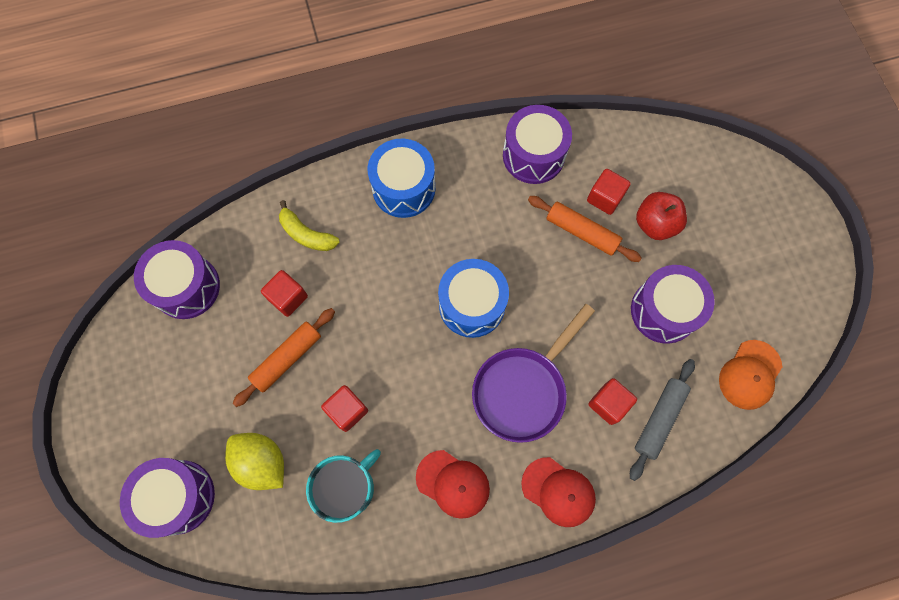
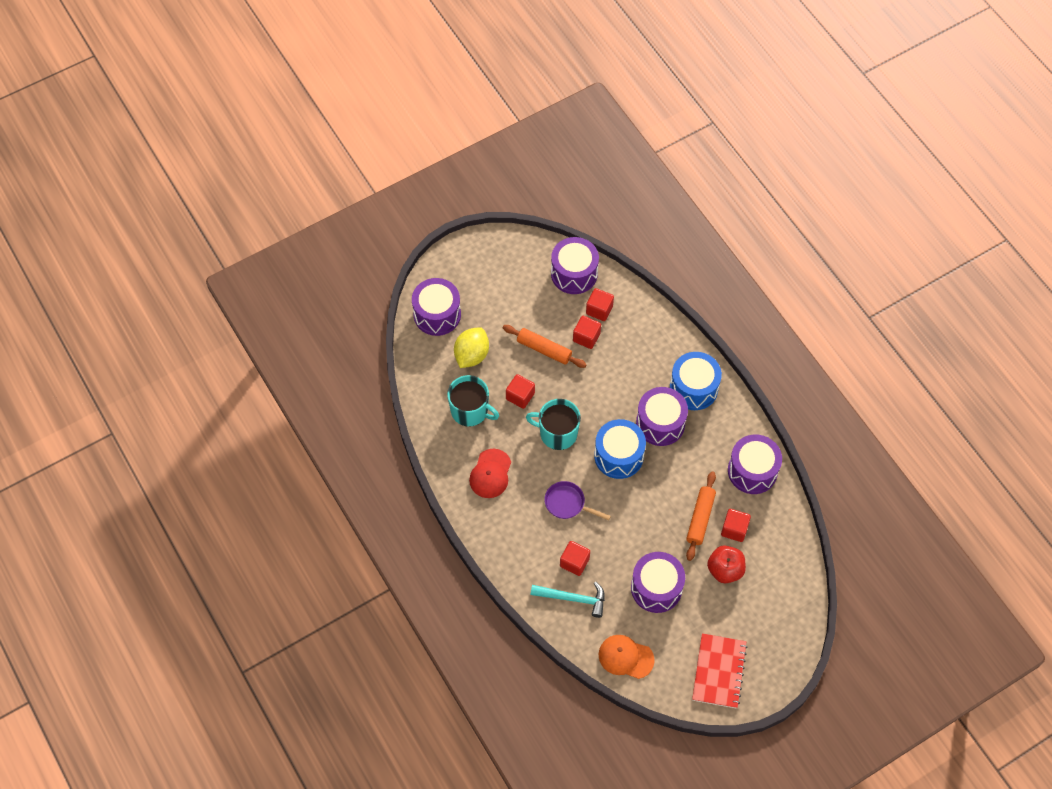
camera: 75 degrees right, 10 degrees down
(253, 270) = (599, 310): none -> red cube
(306, 234) = (636, 335): yellow banana -> none
(417, 375) = (557, 433): none -> turquoise mug
(440, 241) = (660, 423): none -> purple drum
(523, 389) = (568, 503): purple pan -> purple pan, size x0.60
(558, 492) = (504, 541): red cap -> none
(659, 419) = (573, 599): grey rolling pin -> turquoise hammer
(784, 269) = (718, 671): none -> red notebook

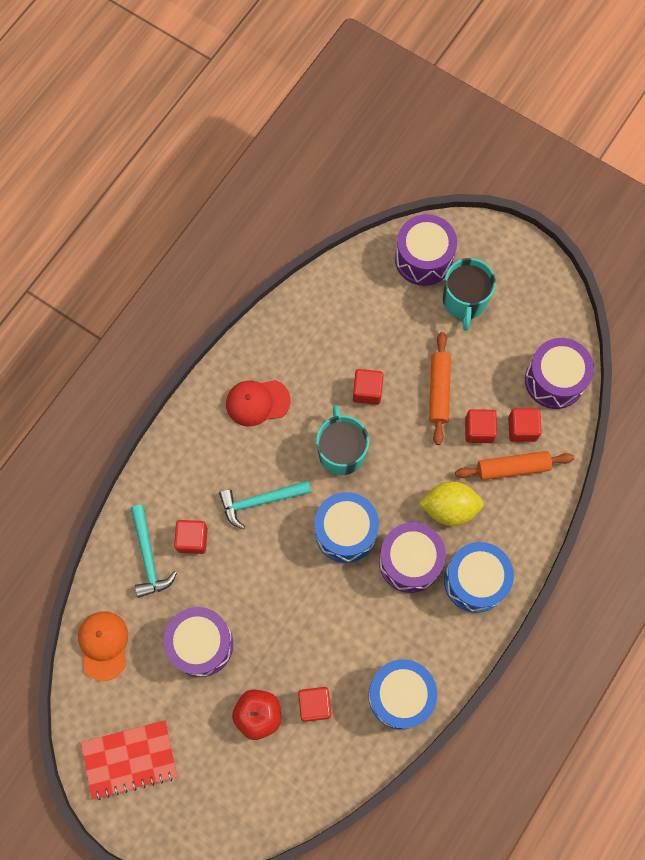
camera: 65 degrees right, 10 degrees up
(470, 411) = (323, 347): turquoise mug -> turquoise mug (464, 301)
(471, 355) = (392, 317): yellow lemon -> yellow lemon (449, 508)
(568, 503) = (260, 501): purple pan -> turquoise hammer
(700, 518) = (310, 659): orange rolling pin -> orange rolling pin (512, 468)
(752, 471) = (400, 696): purple drum -> blue drum

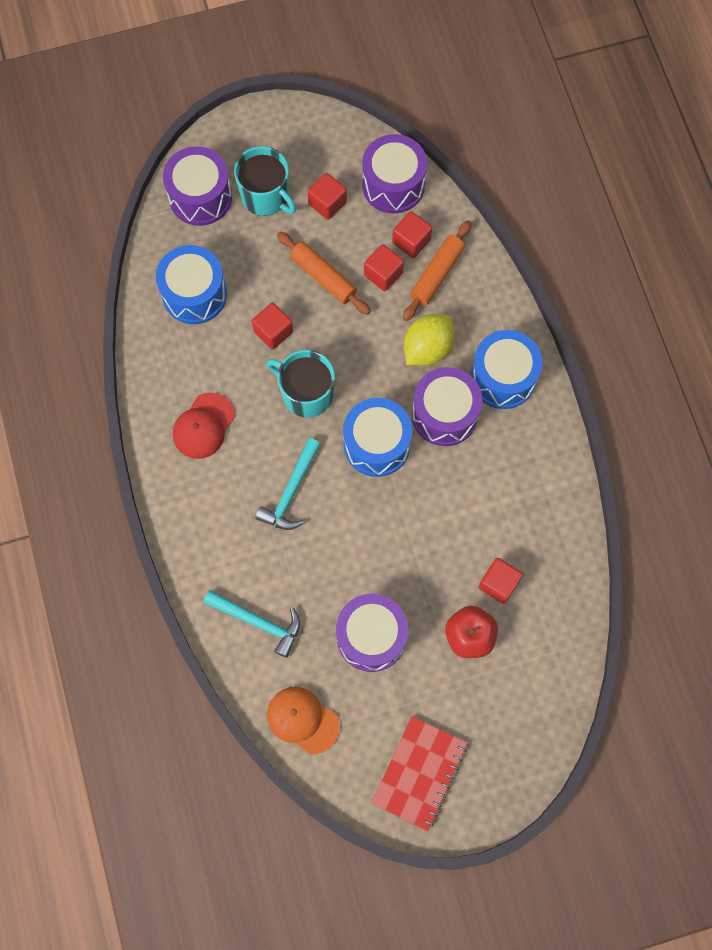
camera: 50 degrees left, 0 degrees up
(192, 539) = (275, 573): red cube -> red cube (327, 203)
(400, 696) = (547, 510): blue drum -> blue drum (194, 294)

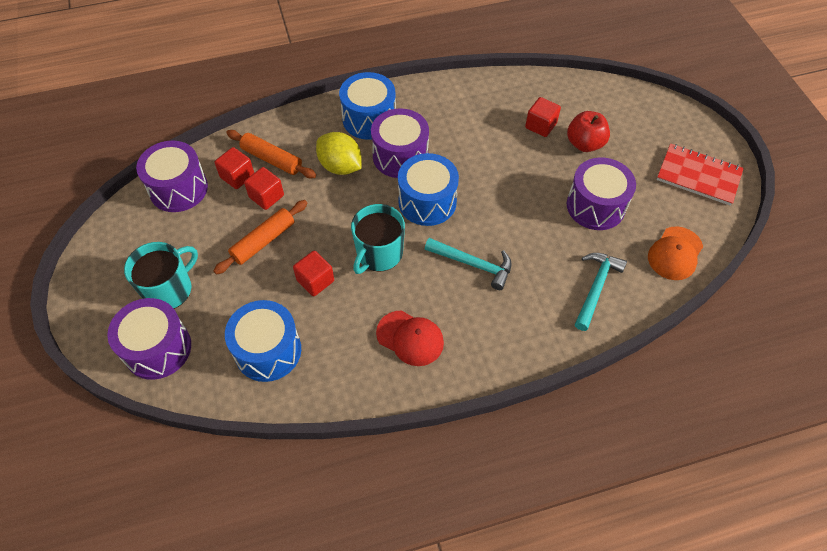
camera: 90 degrees left, 15 degrees down
(327, 203) = (187, 238): red cube -> none

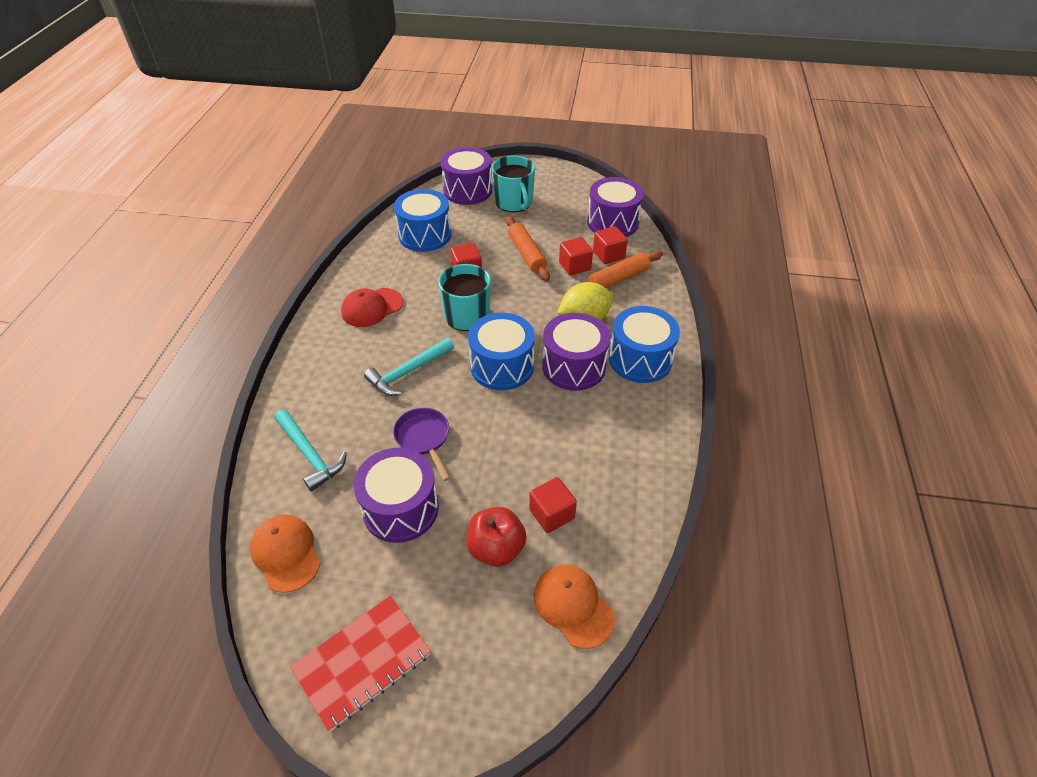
camera: 115 degrees right, 10 degrees down
(531, 220) = (424, 439): none -> purple pan
(592, 97) = (573, 606): none -> orange cap

